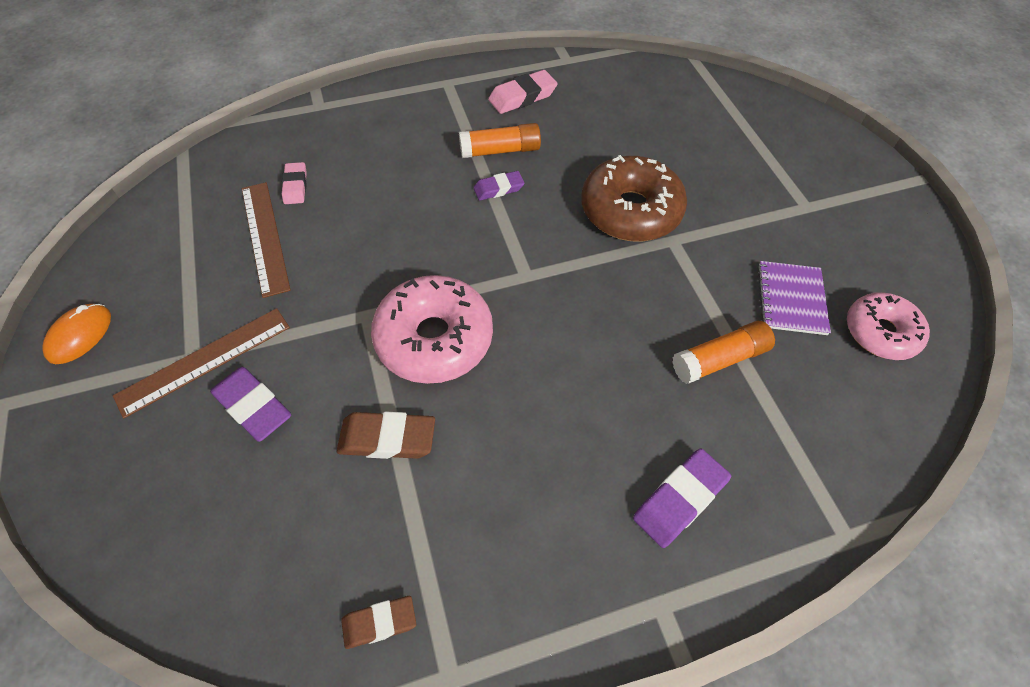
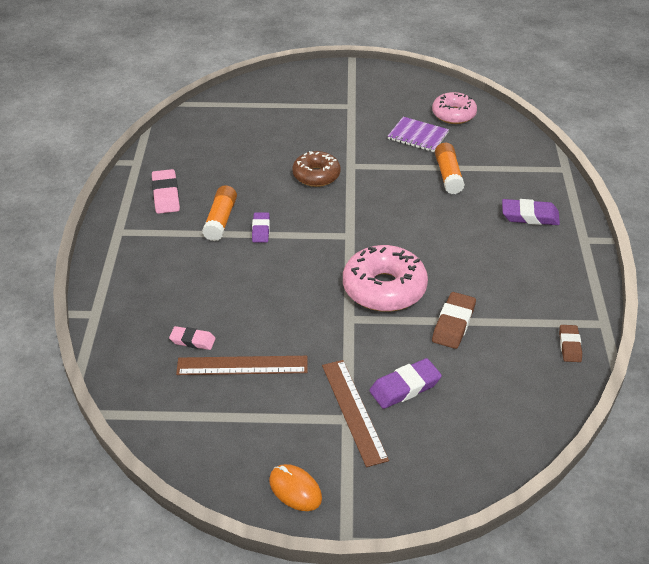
camera: 70 degrees left, 15 degrees down
(630, 211) = (316, 175): brown donut -> brown donut, size x0.65
(679, 499) = (530, 216): purple eraser -> purple eraser turned 60 degrees counterclockwise

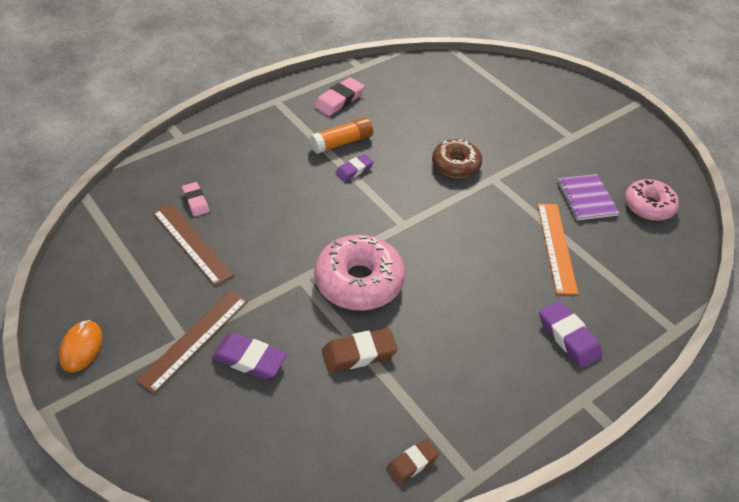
camera: 50 degrees right, 5 degrees up
(448, 175) = (557, 247): orange glue stick -> orange ruler

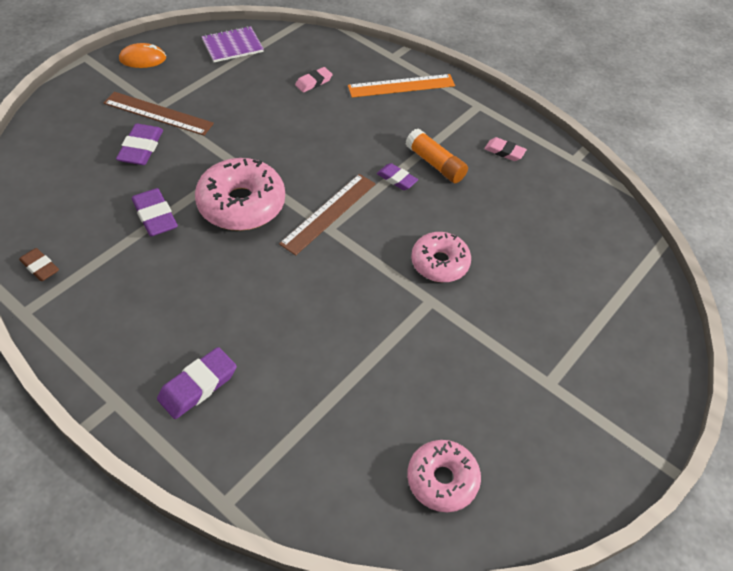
camera: 75 degrees right, 5 degrees up
(192, 243) = (263, 90): brown ruler -> brown ruler (329, 213)
(339, 100) = (504, 152): pink eraser -> pink eraser, size x0.65
(359, 353) = (155, 216): brown eraser -> purple eraser
(456, 165) = (439, 263): brown donut -> pink donut
(557, 247) = (333, 370): orange ruler -> orange ruler (401, 86)
(586, 198) = (430, 402): purple notebook -> purple notebook (232, 46)

